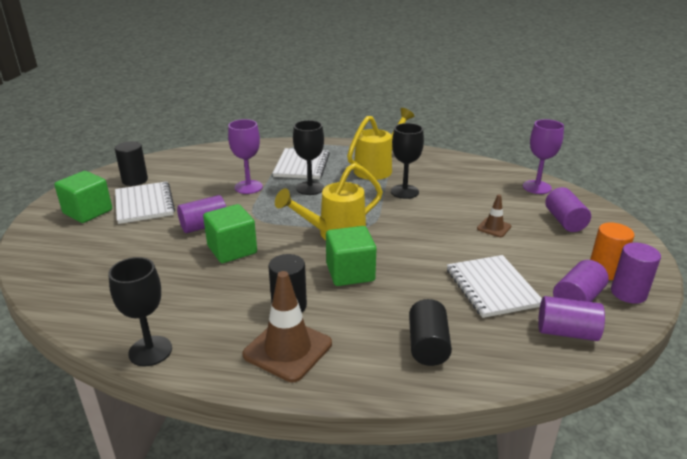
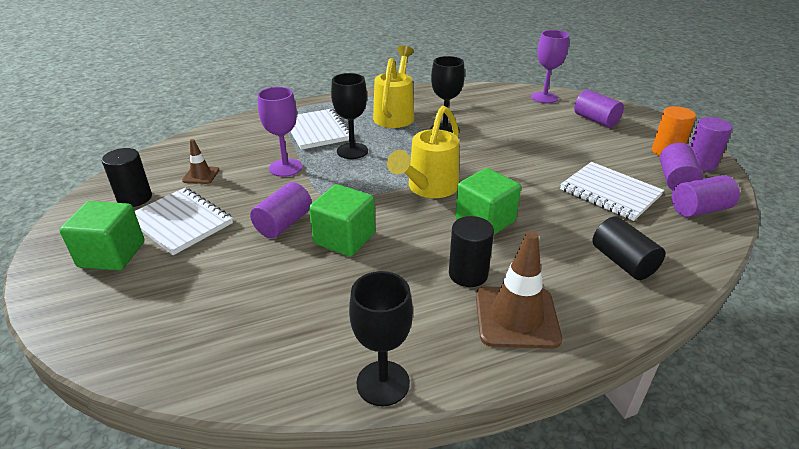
camera: 30 degrees left, 5 degrees up
(494, 227) = (552, 141): brown traffic cone -> brown traffic cone (201, 175)

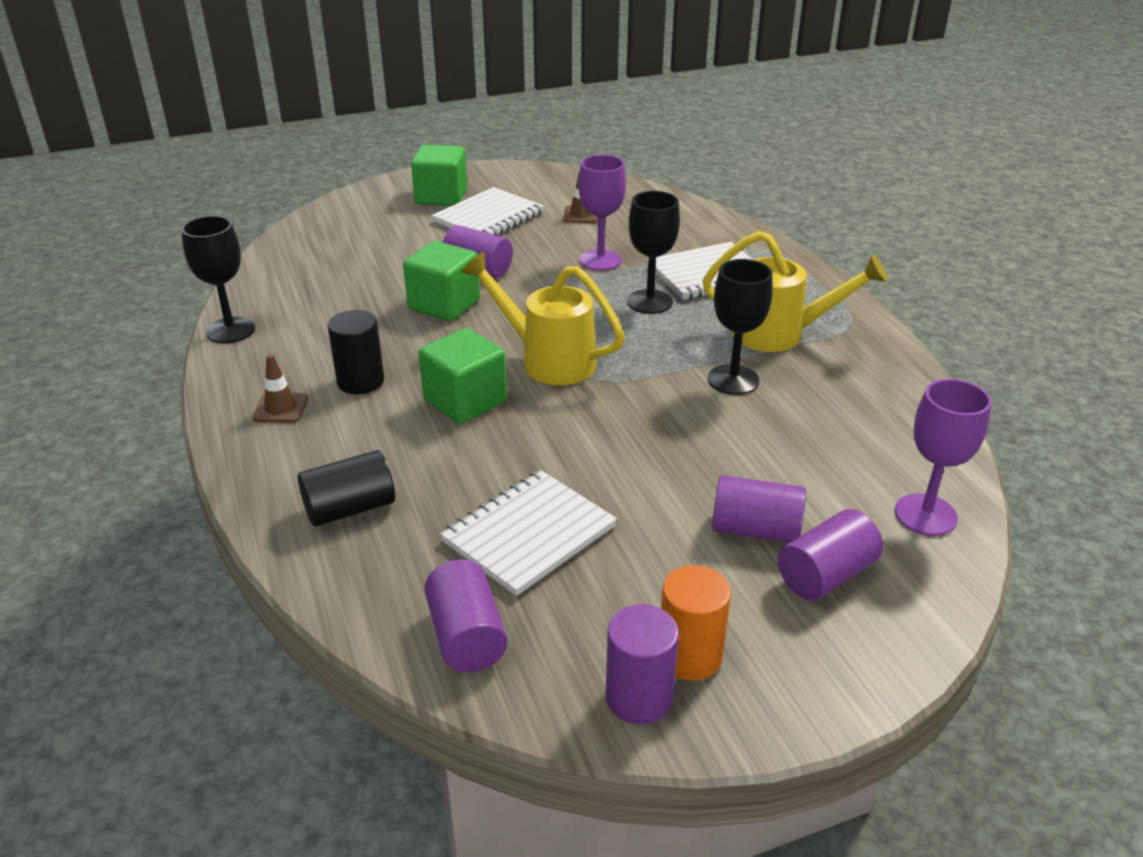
camera: 90 degrees right, 0 degrees up
(135, 198) = (534, 190): black cylinder -> none
(516, 317) = (280, 408): brown traffic cone -> brown traffic cone, size x0.53
(675, 180) = (569, 634): purple cylinder -> purple cylinder (755, 530)

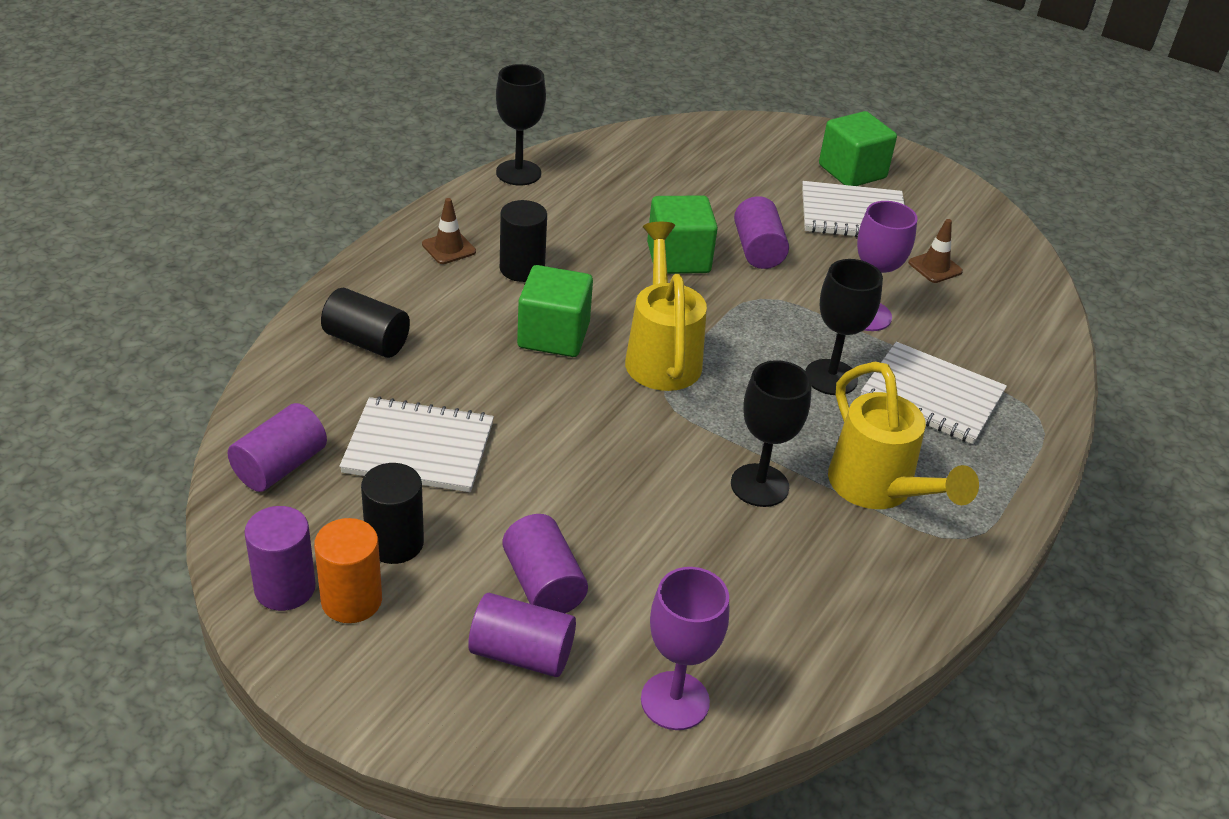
camera: 50 degrees right, 5 degrees up
(638, 598) = (394, 543): none -> black cylinder

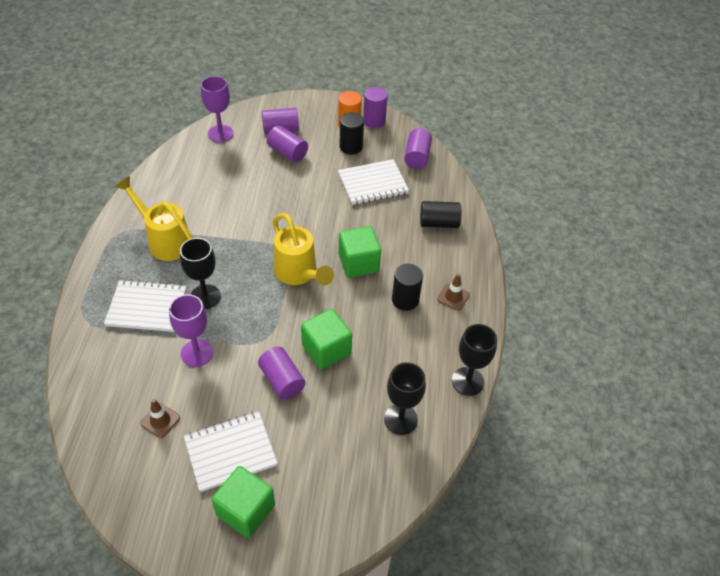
camera: 155 degrees right, 10 degrees up
(759, 485) = (220, 222): black goblet -> black goblet (400, 419)

